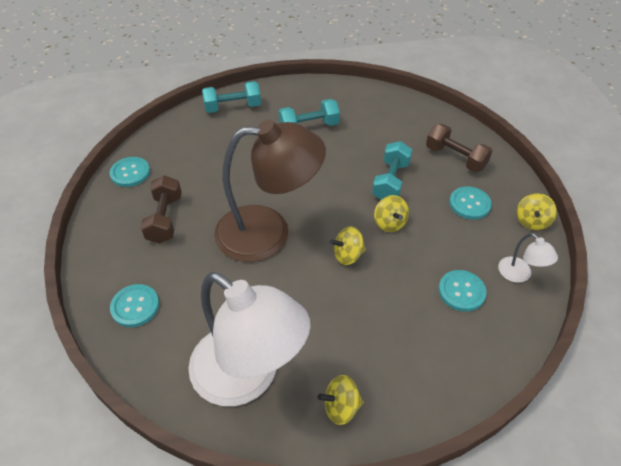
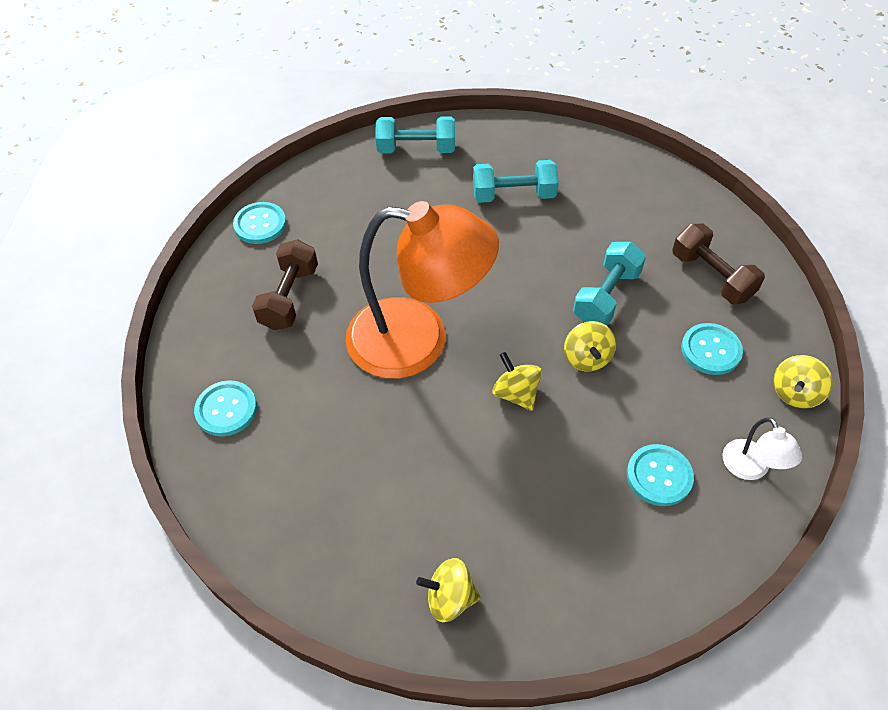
camera: 15 degrees right, 5 degrees up
(248, 377) = (343, 532): white lamp -> none
(268, 232) = (418, 341): brown lamp -> orange lamp
(347, 255) = (516, 393): yellow spinning top -> yellow spinning top turned 60 degrees clockwise

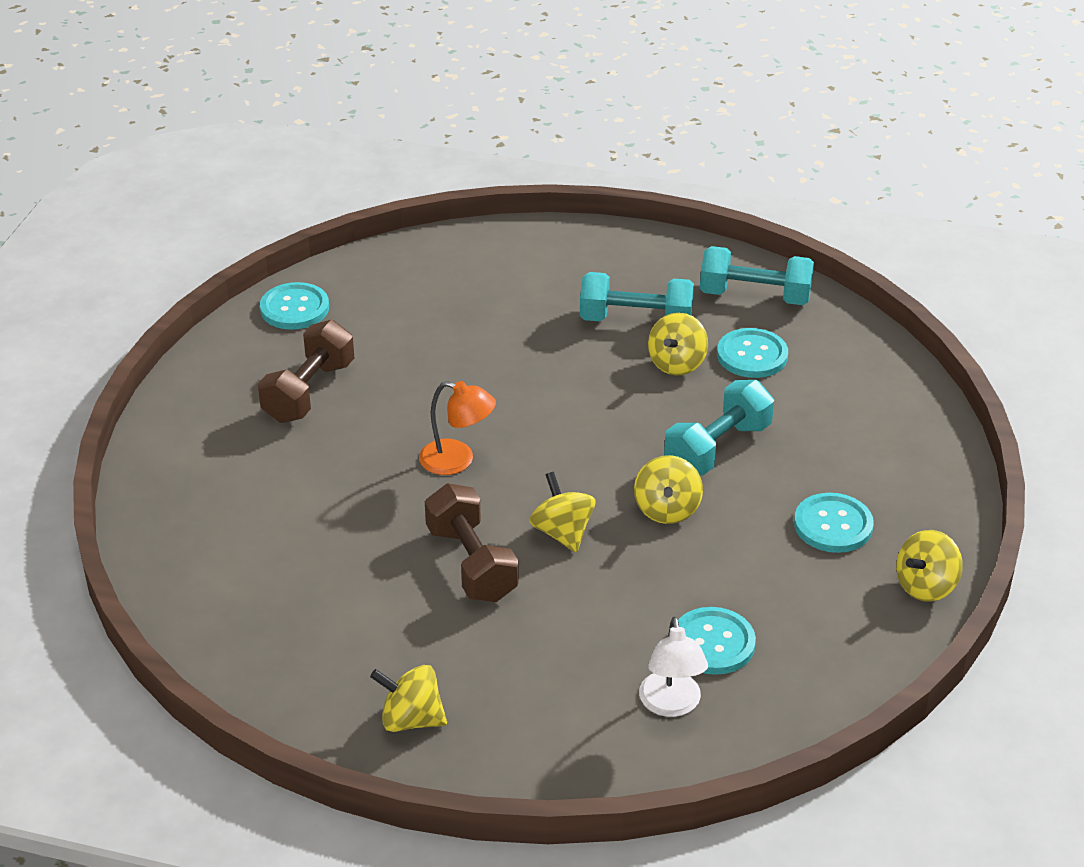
camera: 10 degrees right, 15 degrees down
(226, 409) = (198, 496): turquoise button -> turquoise button (752, 355)
(416, 149) = (524, 252): turquoise dumbbell -> turquoise dumbbell (755, 296)
(418, 341) = (457, 460): orange lamp -> orange lamp, size x0.41
(554, 227) = (677, 364): none -> yellow spinning top
(711, 276) = (867, 447): brown dumbbell -> brown dumbbell (471, 564)
(750, 469) = (833, 654): white lamp -> white lamp (671, 705)

